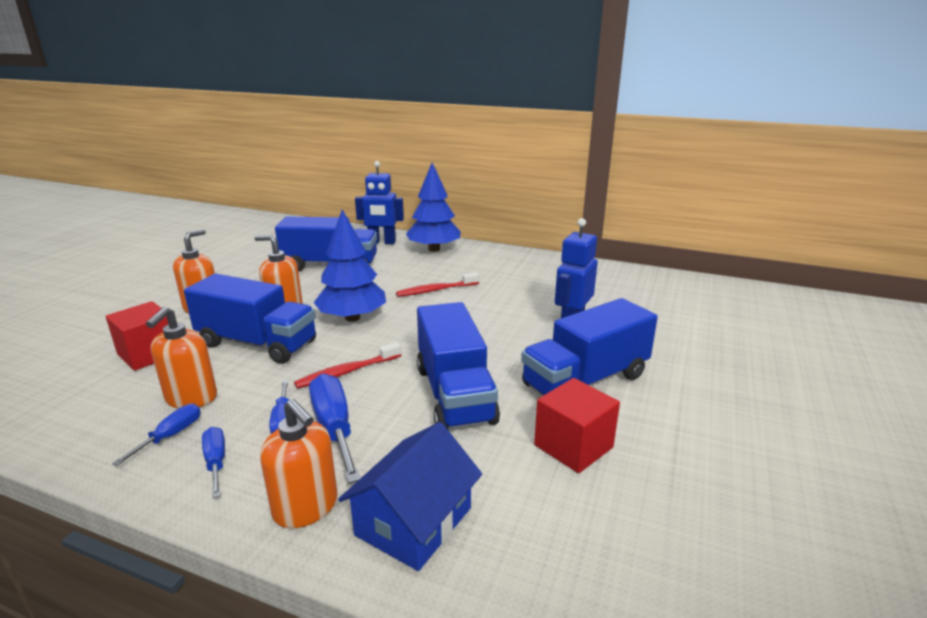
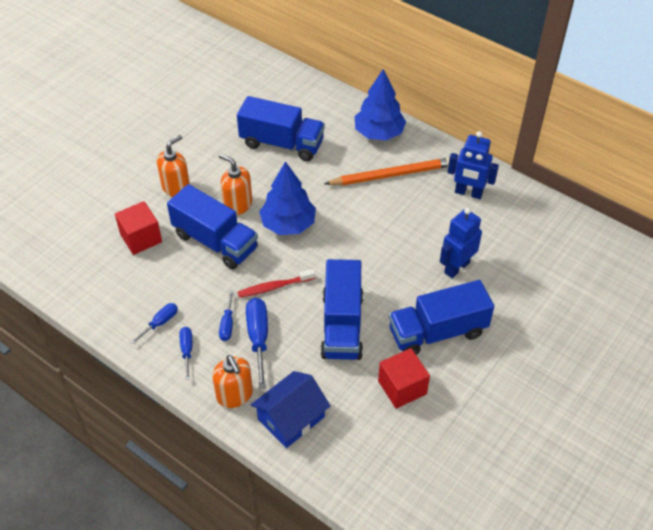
camera: 15 degrees right, 25 degrees up
(191, 398) = (171, 291): orange soap dispenser -> none
(382, 242) = (334, 112): blue robot -> blue robot (468, 193)
(435, 290) = (362, 199): red toothbrush -> none
(460, 271) = (392, 175): none -> orange pencil

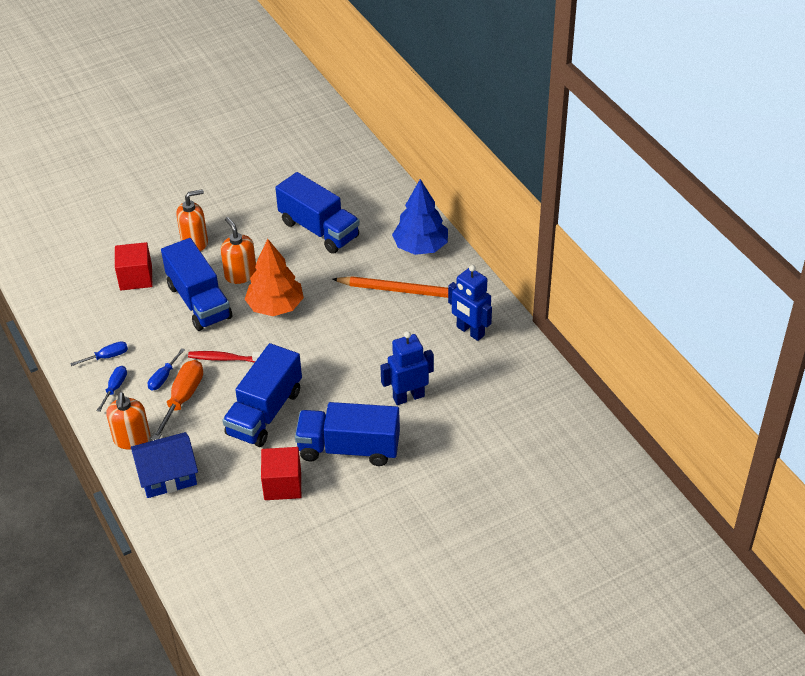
camera: 25 degrees right, 5 degrees down
(258, 338) = (183, 398): blue screwdriver -> orange screwdriver
(288, 224) = (275, 307): blue tree -> orange tree

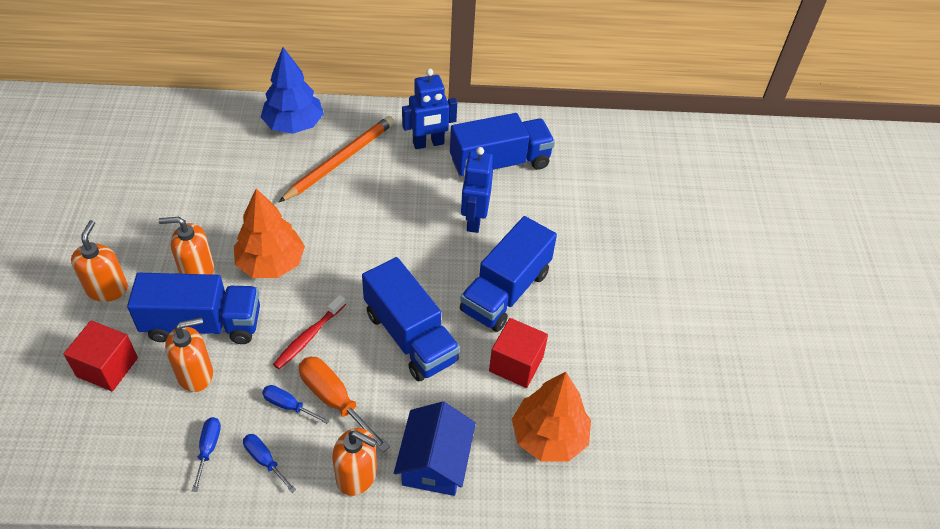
camera: 65 degrees left, 5 degrees up
(158, 320) = (195, 374): none -> orange soap dispenser
(163, 377) = (288, 405): blue screwdriver -> blue screwdriver turned 150 degrees clockwise
(229, 531) = (549, 437): none -> orange tree
(319, 229) = (196, 182): blue truck -> blue truck (500, 163)

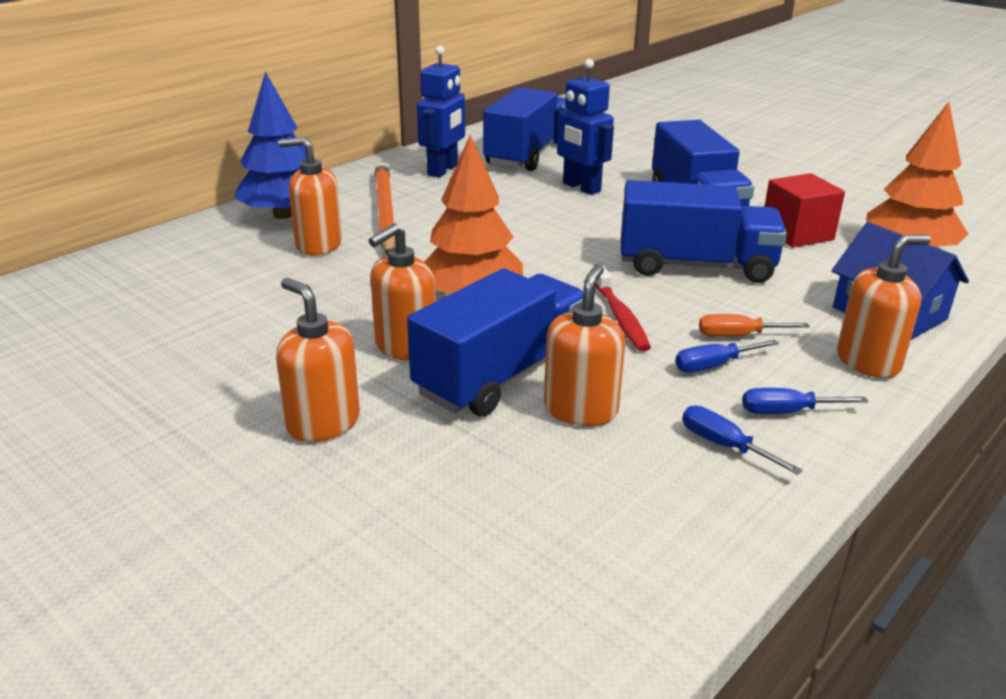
camera: 45 degrees left, 20 degrees down
(107, 367) = (472, 476): red cube -> none
(272, 164) = (318, 245): none -> orange soap dispenser
(334, 400) = (738, 335): orange screwdriver -> orange screwdriver, size x0.58

